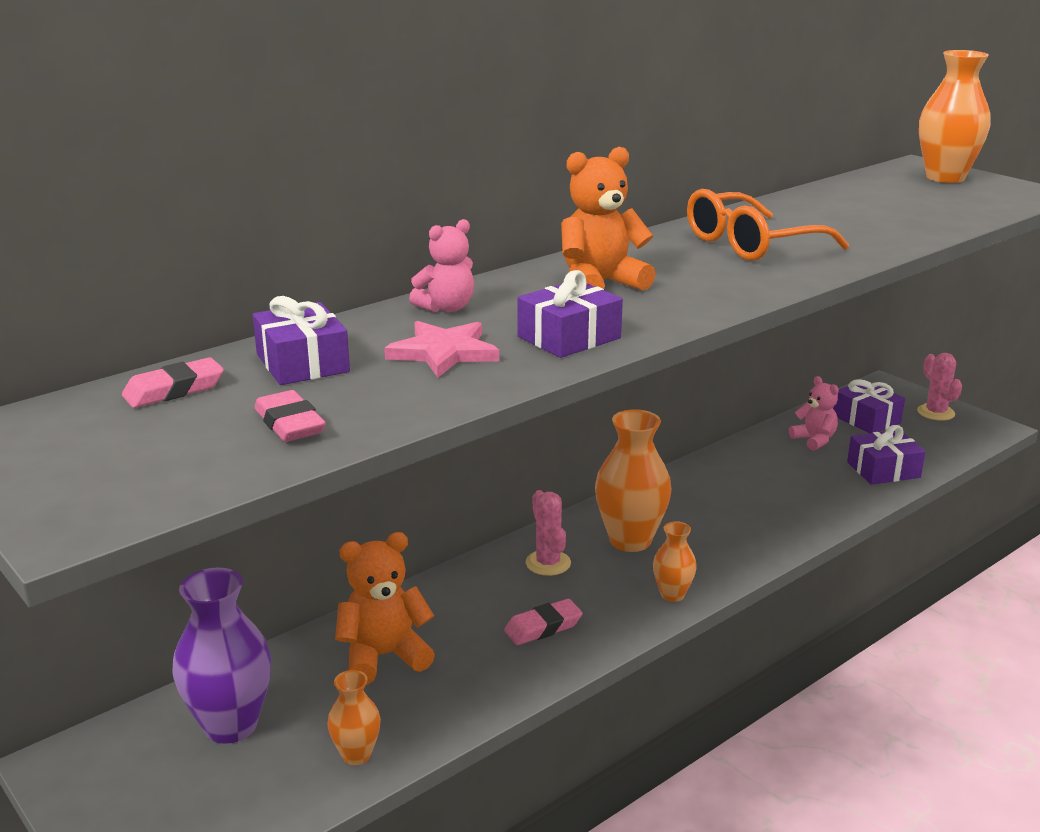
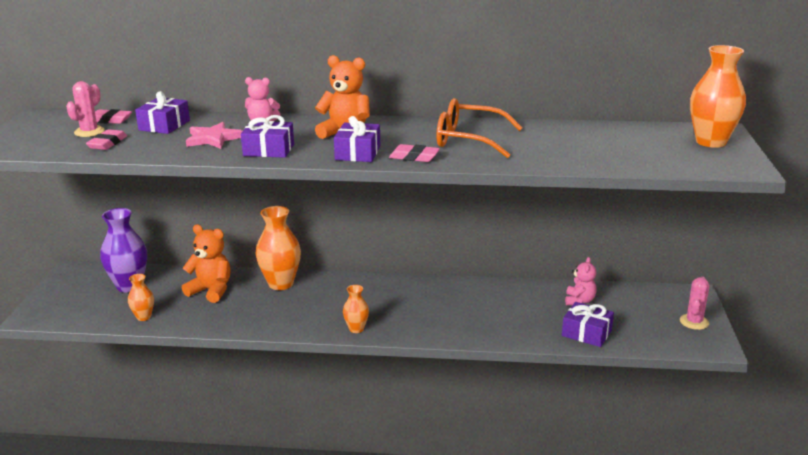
camera: 45 degrees right, 0 degrees up
(543, 627) = (282, 312): pink eraser -> pink eraser (414, 157)
(548, 563) = (333, 290): pink cactus -> pink cactus (89, 132)
(630, 540) = (385, 299): orange vase -> orange vase (281, 284)
(866, 419) = (637, 305): purple gift -> purple gift (357, 153)

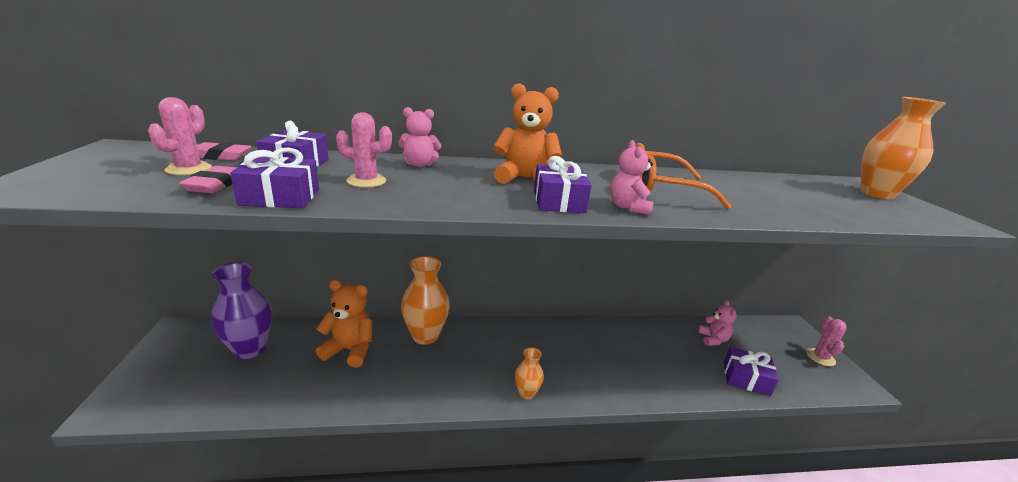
camera: 15 degrees left, 0 degrees up
(144, 317) = (270, 396): orange vase -> none
(213, 138) = (366, 181): pink star -> pink cactus
(268, 150) = (446, 196): purple gift -> purple gift (280, 197)
(414, 157) = (628, 207): pink eraser -> pink teddy bear

